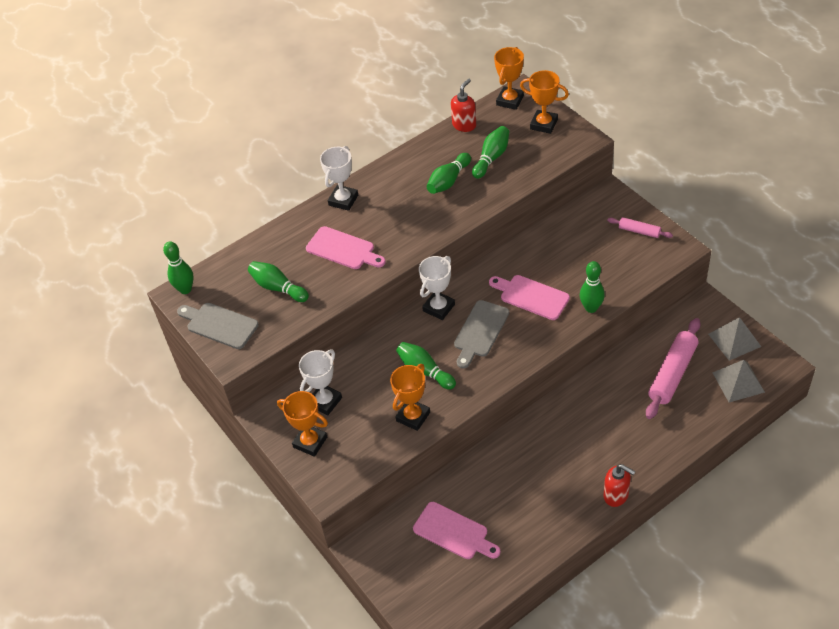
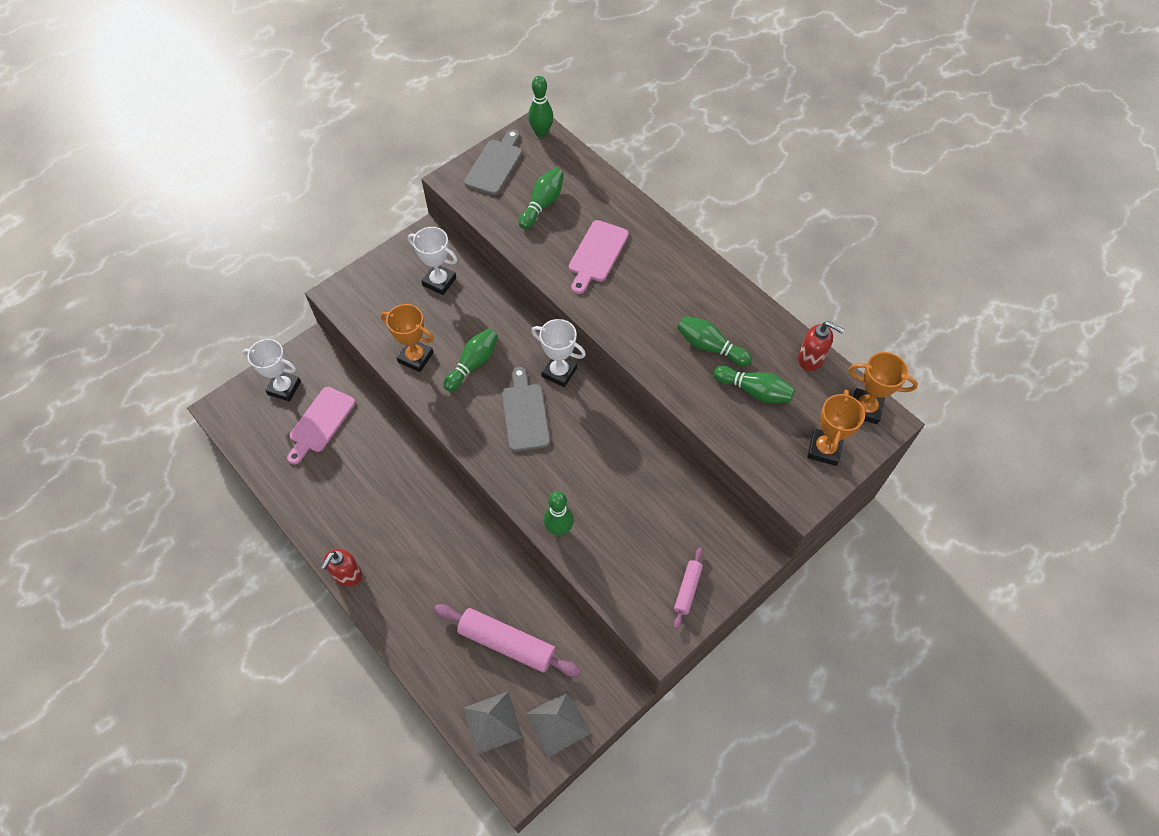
camera: 80 degrees right, 10 degrees up
(310, 442) = (392, 275): orange trophy -> none
(343, 200) = (671, 247): white trophy -> white trophy (284, 388)
(480, 331) = (525, 413): grey cutting board -> grey cutting board turned 60 degrees clockwise
(531, 296) = (576, 464): pink cutting board -> none

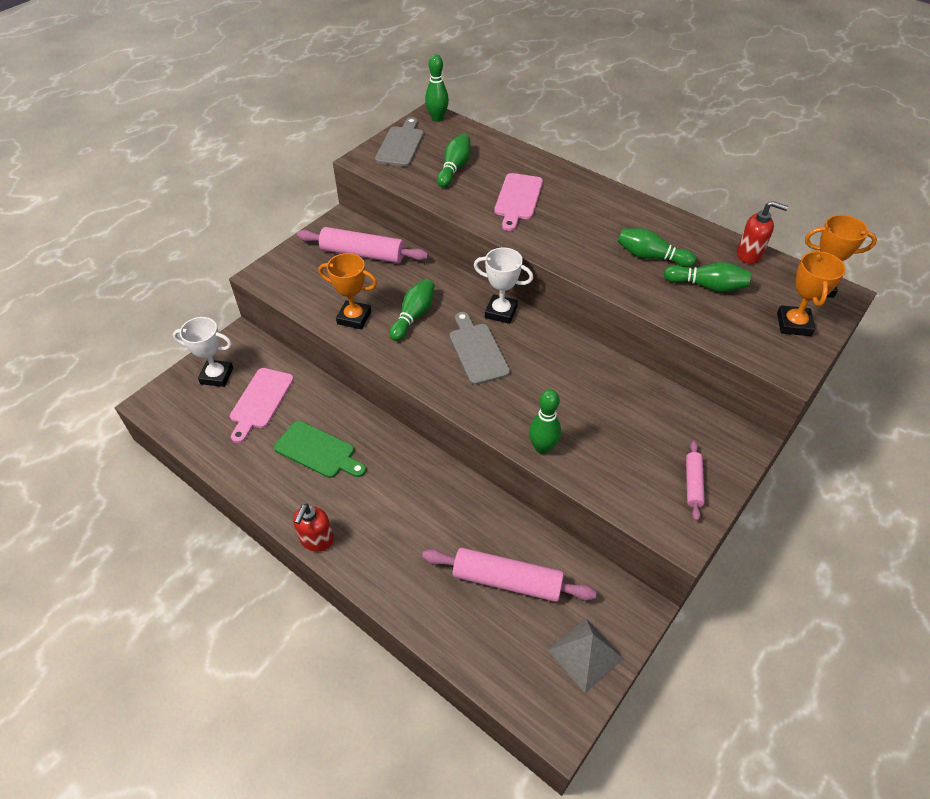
camera: 10 degrees left, 10 degrees down
(364, 485) = (318, 451): none -> green cutting board
(439, 282) = (362, 254): white trophy -> pink rolling pin
(492, 722) = (513, 666): grey pyramid -> none

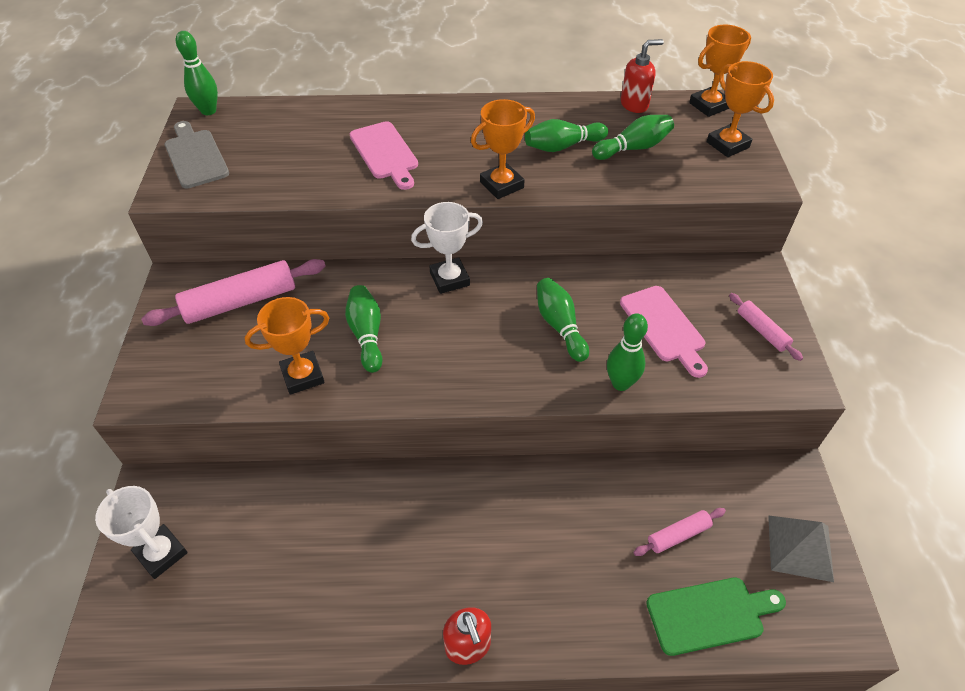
camera: 40 degrees left, 0 degrees up
(217, 376) = (161, 553): white trophy -> white trophy turned 75 degrees clockwise
(260, 401) = (249, 544): pink cutting board -> pink cutting board (664, 327)
(318, 451) = (373, 550): green cutting board -> green cutting board (710, 614)
(454, 168) = (285, 154): green bowling pin -> green bowling pin (560, 326)
(477, 351) = (467, 330): grey cutting board -> none
(507, 580) = (678, 535): pink rolling pin -> pink rolling pin, size x0.53
(573, 261) = (502, 185): none -> orange trophy

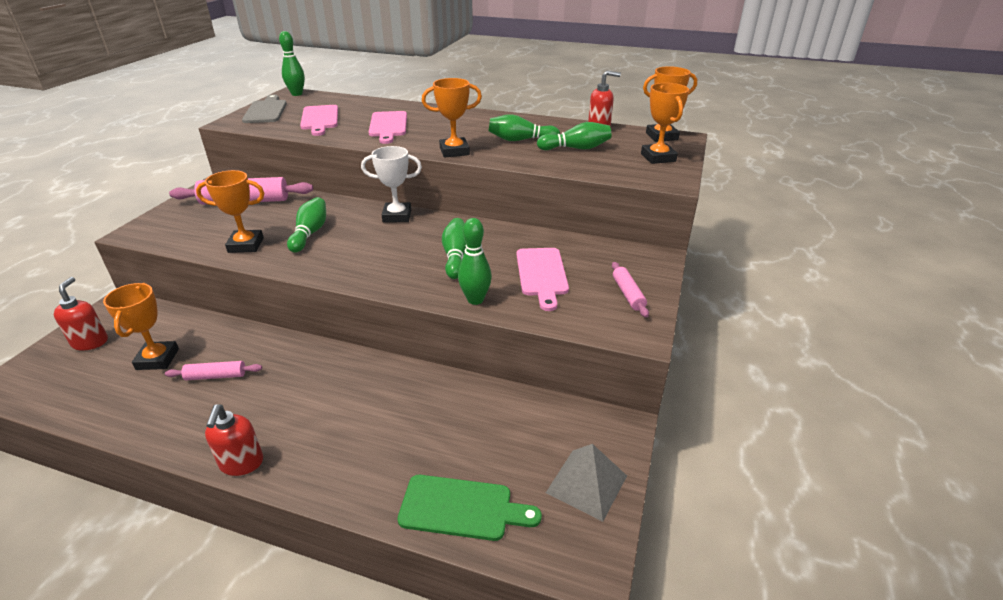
camera: 20 degrees right, 15 degrees down
(161, 553) = (90, 342): white trophy -> red soap dispenser
(267, 549) = (157, 359): none -> orange trophy
(285, 158) = (320, 119): none -> pink cutting board
(678, 535) = (477, 440): pink rolling pin -> pink rolling pin (216, 376)

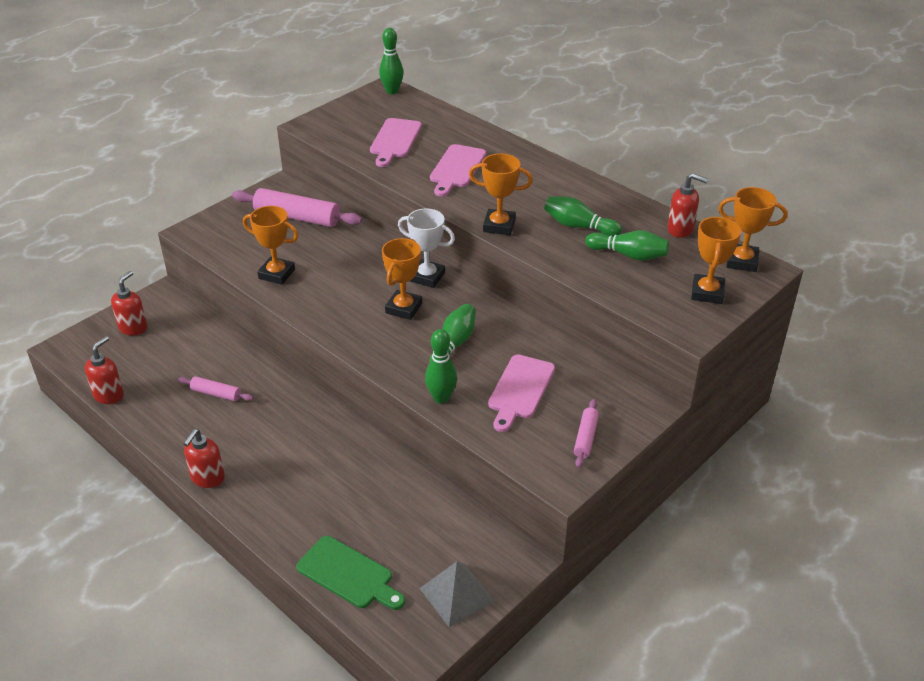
camera: 25 degrees right, 5 degrees up
(79, 415) = (109, 395): none -> red soap dispenser
(157, 359) = (178, 362): orange trophy -> orange trophy (403, 308)
(266, 111) = (349, 114): grey cutting board -> none
(310, 233) = (337, 276): green bowling pin -> none

